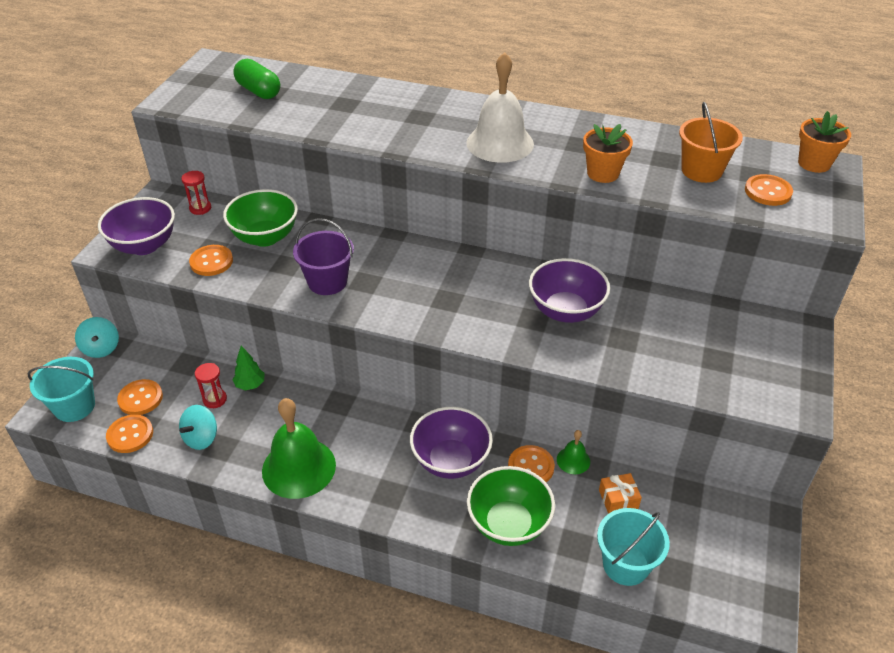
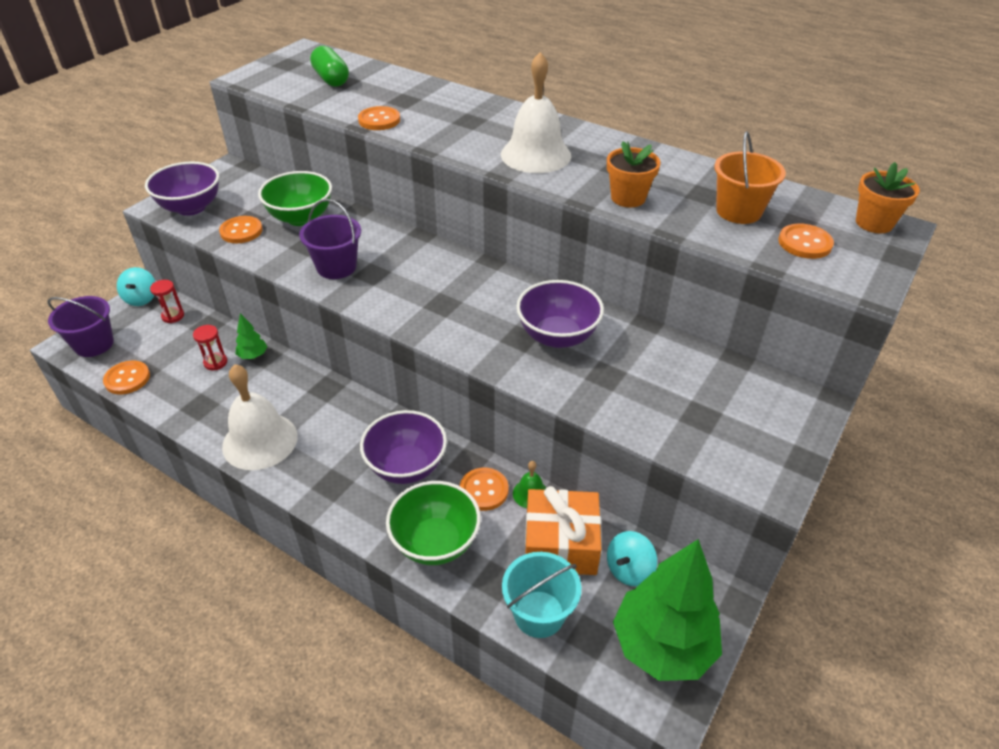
camera: 15 degrees right, 0 degrees up
(74, 406) = (94, 344): turquoise bucket -> purple bucket
(140, 398) = (152, 348): orange button -> orange button (379, 120)
(200, 208) = (257, 184): red hourglass -> red hourglass (173, 316)
(201, 438) = (187, 395): turquoise spinning top -> turquoise spinning top (629, 569)
(299, 467) = (260, 441): green bell -> white bell
(618, 499) = (560, 544): orange gift -> orange gift, size x2.04
(737, 565) = (662, 646): none -> green tree

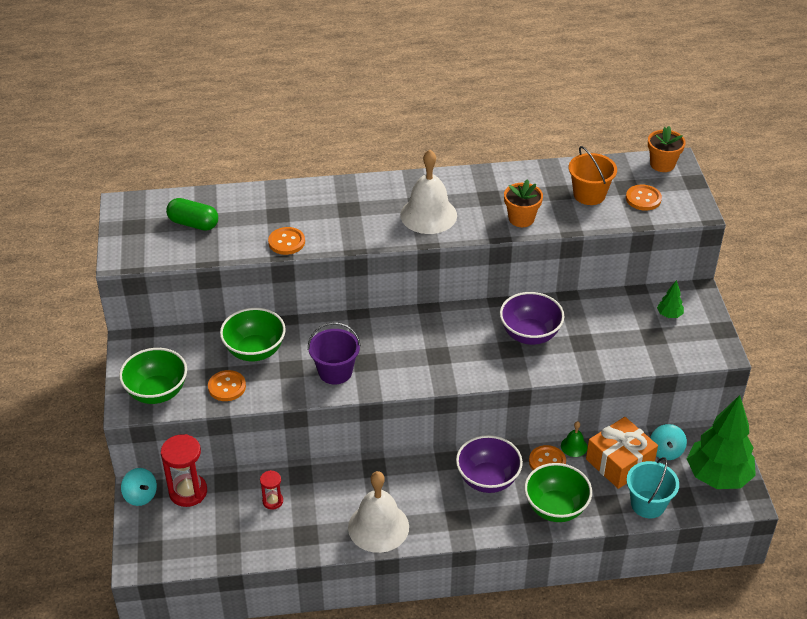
camera: 40 degrees left, 0 degrees up
(94, 344) = (159, 550): purple bucket -> none
(127, 379) = (225, 553): orange button -> none
(173, 316) = (188, 492): red hourglass -> red hourglass, size x1.85
(191, 207) = (157, 392): purple bowl -> green bowl
(253, 356) = (293, 479): green tree -> green tree (669, 315)

